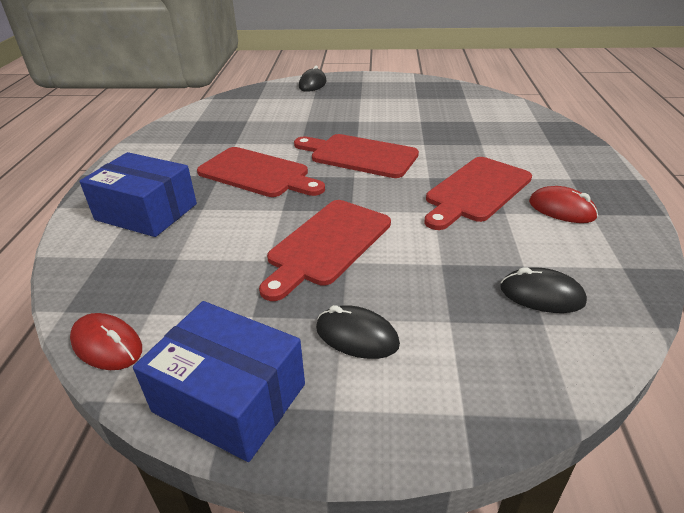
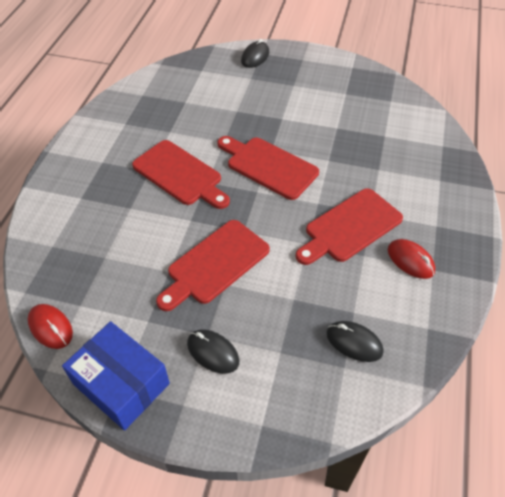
camera: 10 degrees right, 15 degrees up
(146, 212) = (88, 204): blue box -> none

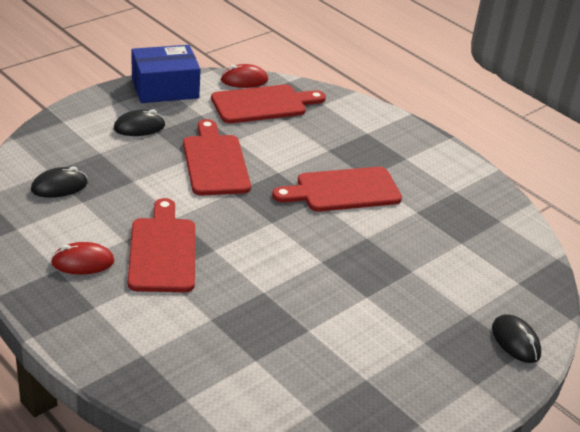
camera: 120 degrees right, 15 degrees down
(269, 166) = (298, 246): red cutting board -> red cutting board (263, 104)

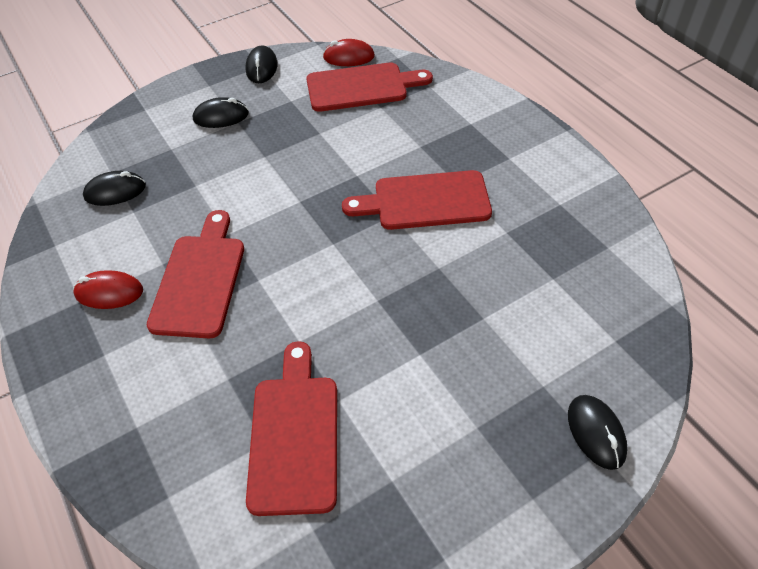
camera: 15 degrees right, 15 degrees up
(165, 88) = (261, 68): blue box -> black mouse
(215, 162) = (290, 161): red cutting board -> red cutting board (294, 435)

